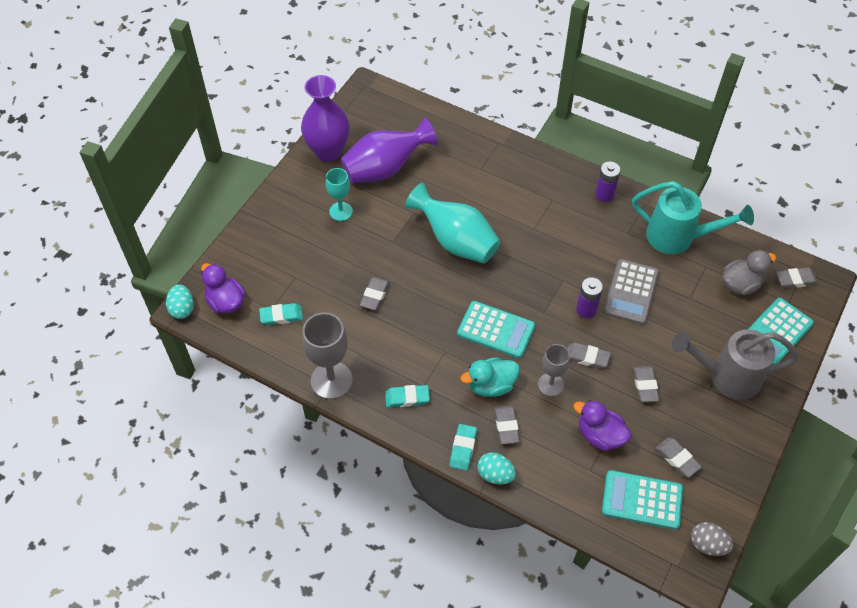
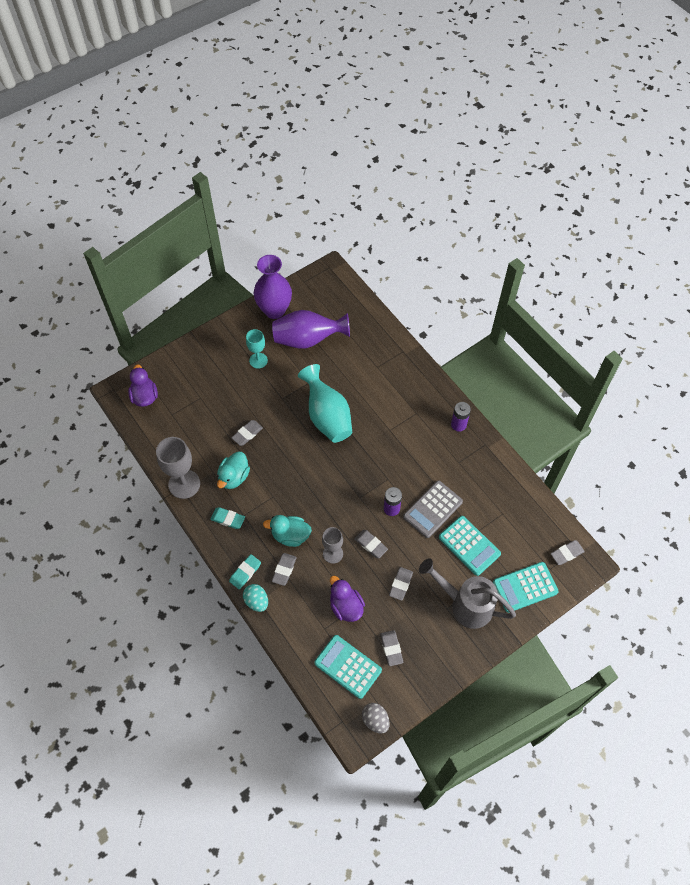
camera: 25 degrees right, 5 degrees up
(182, 309) = (114, 390): turquoise egg -> none
(281, 316) = (176, 422): turquoise eraser -> none
(387, 348) = (234, 477): none -> turquoise duck
(496, 330) = (317, 496): turquoise calculator -> turquoise calculator (469, 545)
(678, 237) = (495, 482): turquoise watering can -> none
(741, 284) = (521, 538): grey duck -> none
(796, 280) = (566, 553): grey eraser -> grey eraser turned 45 degrees counterclockwise

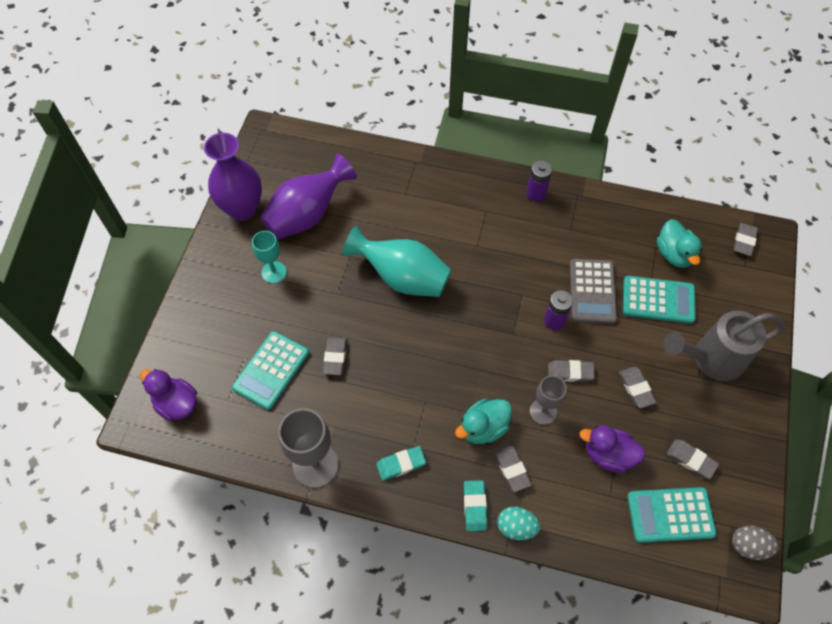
camera: 40 degrees left, 0 degrees up
(234, 477) = (364, 414): turquoise duck -> turquoise duck (674, 254)
(525, 587) = (742, 300): turquoise calculator -> turquoise calculator (271, 370)

